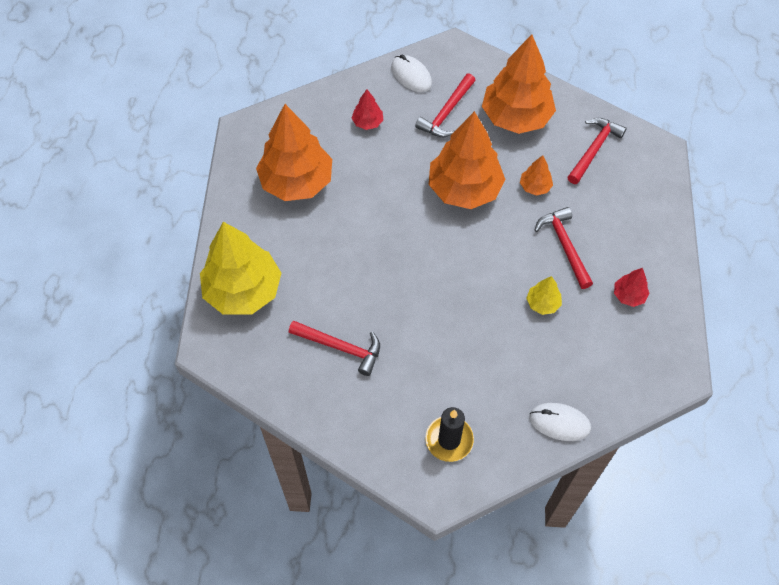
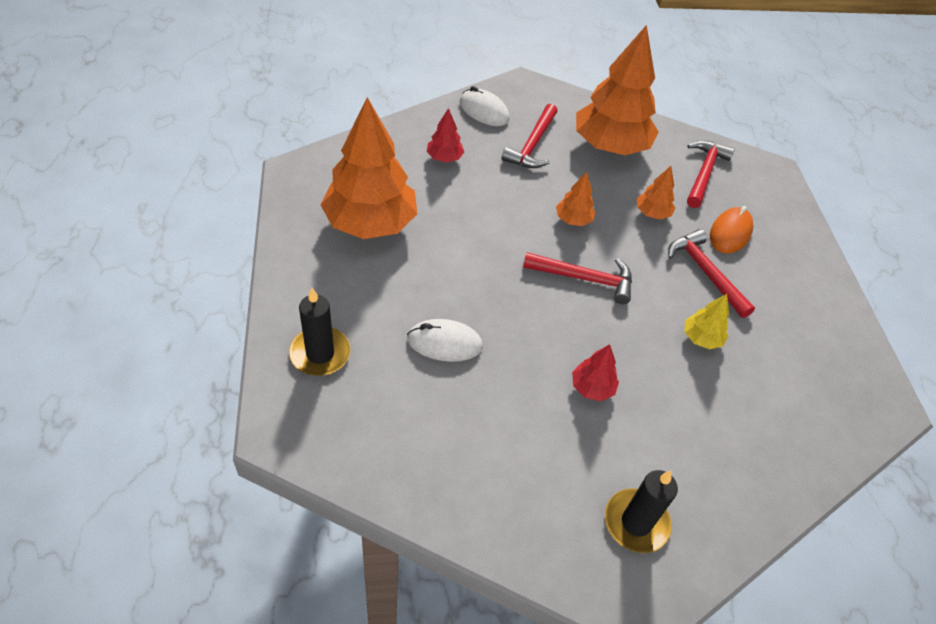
camera: 15 degrees left, 10 degrees down
(243, 290) = (320, 353): yellow tree -> black candle
(341, 347) = (463, 414): red hammer -> red hammer (584, 279)
(464, 189) = (573, 219): orange tree -> orange tree, size x0.44
(559, 423) = (769, 482): white mouse -> white mouse (444, 343)
(598, 210) = (730, 233): none -> orange mouse
(628, 295) = (796, 321): red tree -> red tree (592, 388)

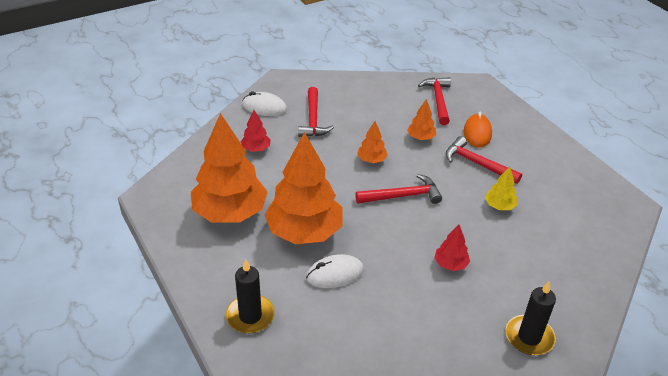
camera: 20 degrees left, 10 degrees down
(610, 146) = (366, 103): orange tree -> orange tree (304, 232)

